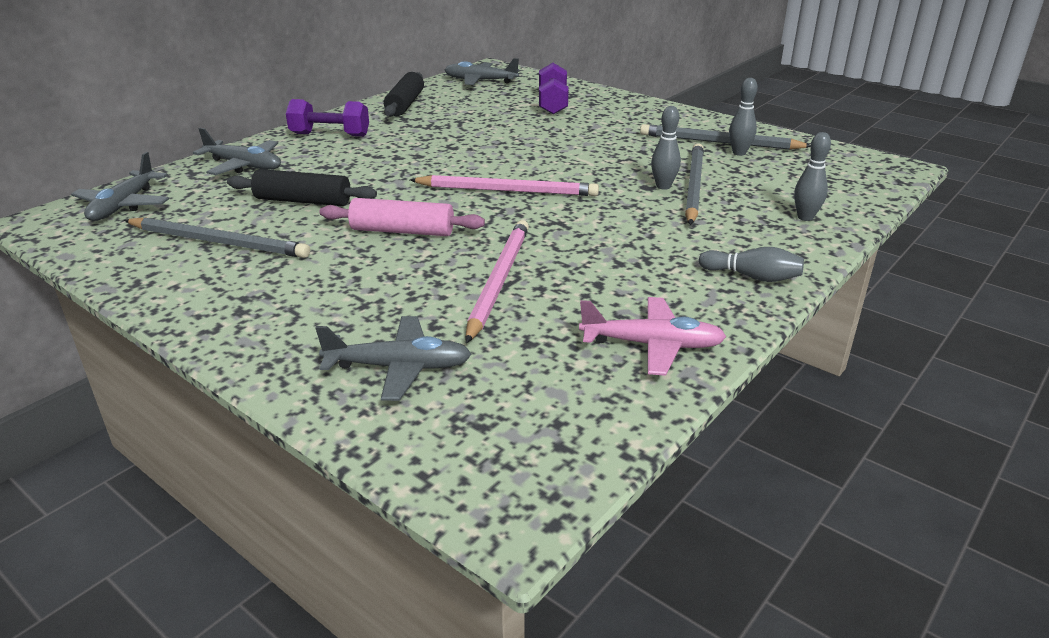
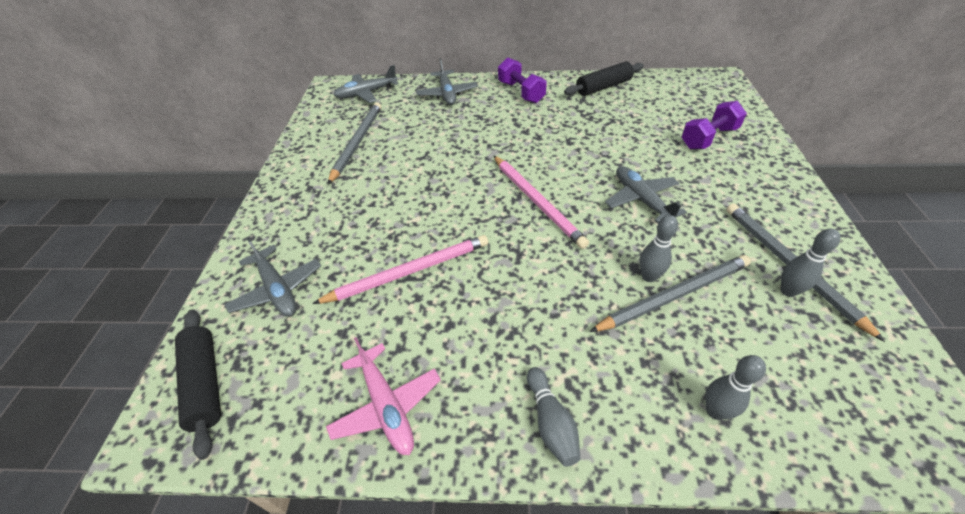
camera: 55 degrees right, 15 degrees up
(219, 242) = (357, 142): grey pencil -> grey pencil turned 150 degrees counterclockwise
(303, 201) = (429, 137): black rolling pin -> black rolling pin (205, 383)
(402, 231) = (432, 193): pink rolling pin -> none
(480, 81) = (691, 88): grey plane -> grey plane (641, 200)

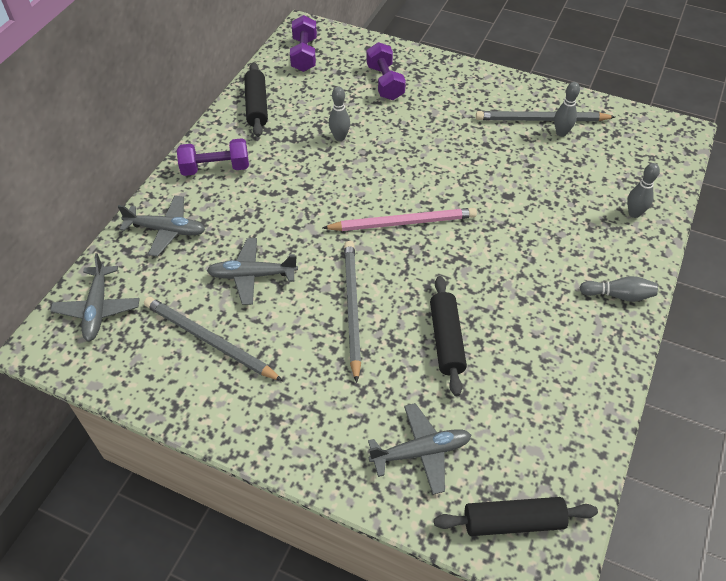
camera: 70 degrees left, 5 degrees up
(386, 406) = (577, 387): pink plane -> none
(409, 271) = (446, 340): pink pencil -> black rolling pin
(641, 200) = (437, 158): grey plane -> grey plane (252, 275)
(648, 276) = (519, 192): grey bowling pin -> grey bowling pin (339, 137)
(674, 295) = (542, 188): grey pencil -> grey pencil (352, 308)
(689, 88) = (304, 55): none -> purple dumbbell

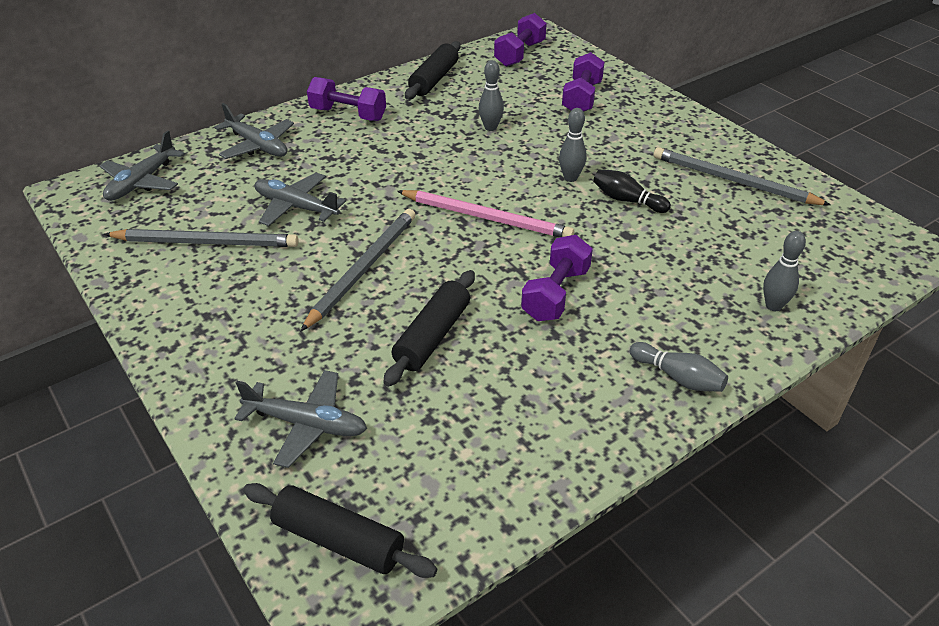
camera: 30 degrees right, 10 degrees down
(209, 340) = (206, 242): grey pencil -> grey pencil turned 120 degrees clockwise
(486, 166) = (627, 200): none -> black bowling pin
(499, 266) = (556, 294): none -> purple dumbbell
(561, 133) = (747, 200): grey bowling pin -> grey bowling pin (570, 178)

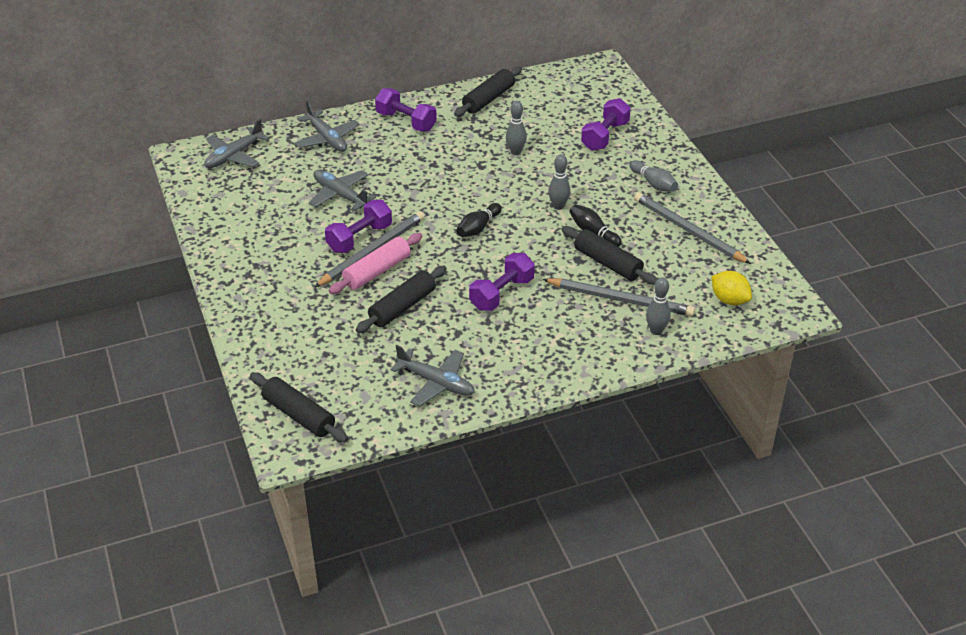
camera: 15 degrees right, 0 degrees up
(206, 242) = (269, 212): grey pencil -> grey pencil (621, 299)
(306, 424) = (300, 347): grey plane -> grey plane (436, 383)
(379, 294) = (377, 271): none -> pink rolling pin
(486, 218) = (478, 228): pink pencil -> black bowling pin
(520, 54) = (573, 84): purple dumbbell -> purple dumbbell (359, 238)
(665, 233) = (607, 263): none -> black rolling pin
(678, 377) = (557, 365): grey bowling pin -> grey bowling pin (653, 184)
(832, 252) = (729, 300): none -> yellow lemon

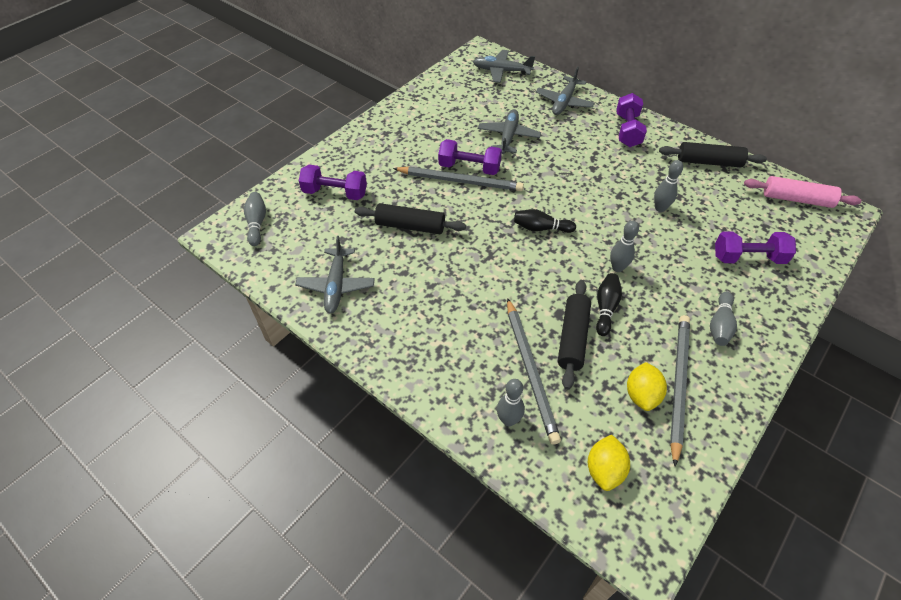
camera: 60 degrees right, 10 degrees up
(299, 415) = (257, 223): black rolling pin -> grey bowling pin
(377, 271) = (440, 194): pink rolling pin -> pink rolling pin (796, 199)
(502, 294) = (472, 279): purple dumbbell -> purple dumbbell (335, 193)
(683, 252) = (641, 395): none -> yellow lemon

